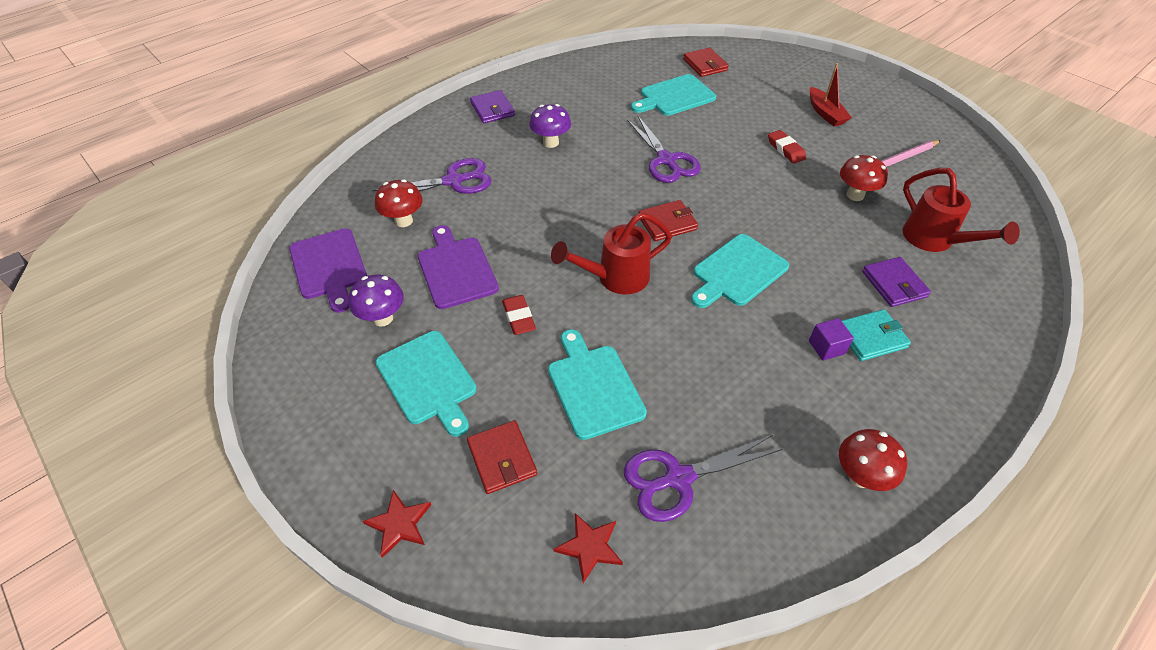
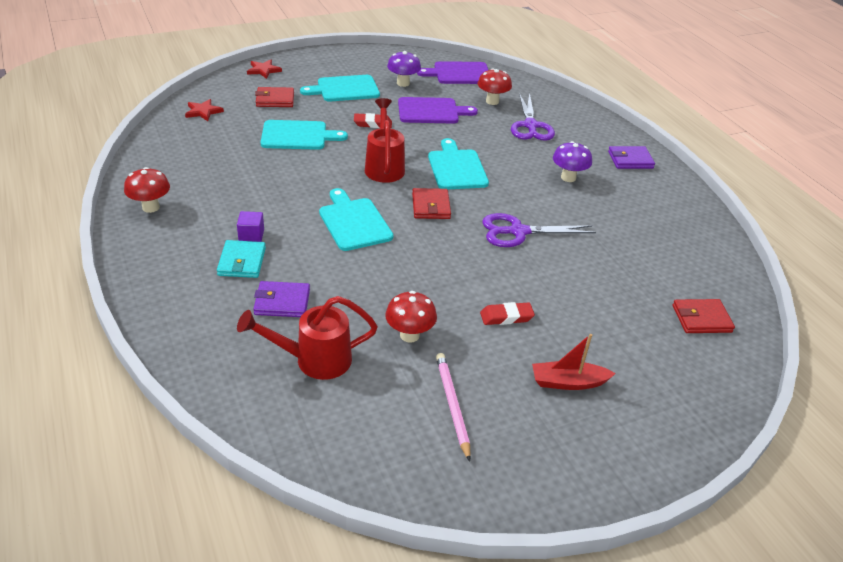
camera: 105 degrees right, 10 degrees down
(674, 96) = (631, 272): turquoise cutting board -> turquoise cutting board (456, 168)
(678, 478) = (213, 145): purple scissors -> none

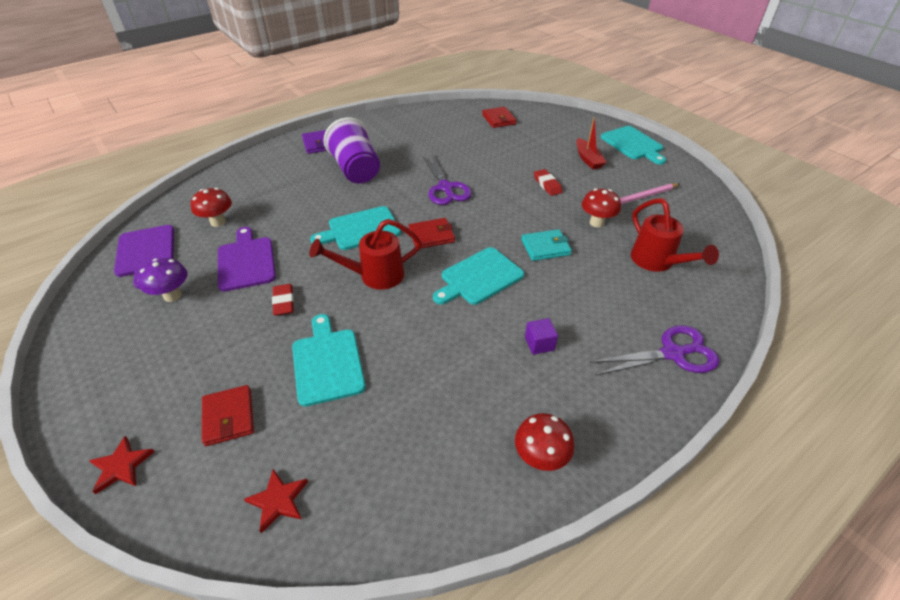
camera: 100 degrees left, 5 degrees up
(242, 262) = (581, 338): turquoise wallet -> turquoise wallet (545, 247)
(282, 302) = (612, 295): purple wallet -> none
(345, 89) = (191, 347): turquoise cutting board -> turquoise cutting board (633, 144)
(530, 126) = (269, 194): purple scissors -> purple scissors (673, 353)
(568, 177) = (356, 170): purple mushroom -> purple cup

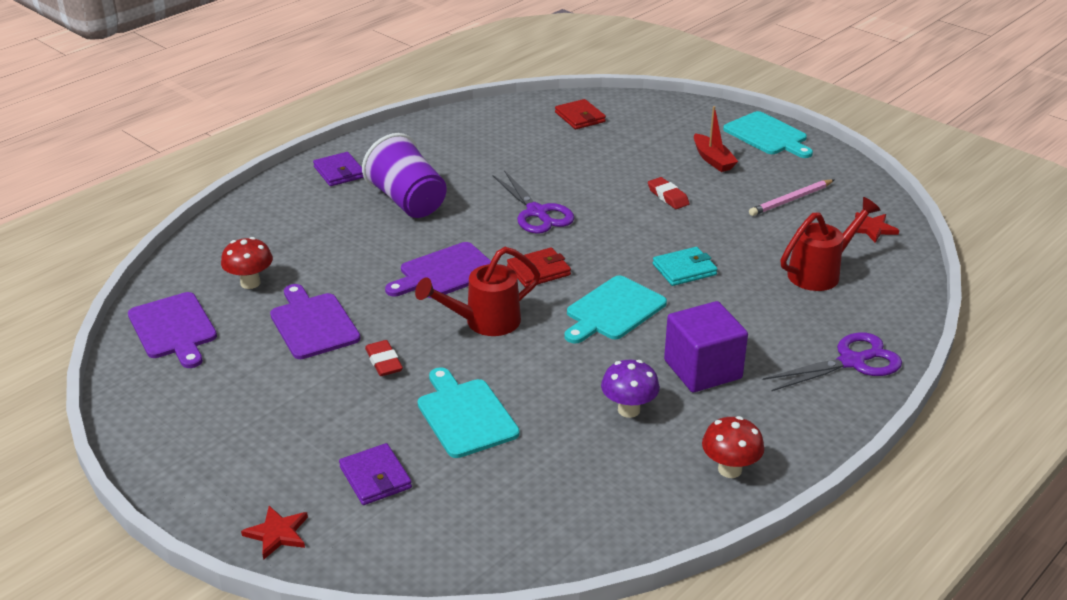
camera: 10 degrees left, 10 degrees down
(173, 295) = (238, 370): purple mushroom -> purple mushroom (628, 410)
(229, 417) = (375, 477): red wallet -> purple wallet
(278, 500) = (467, 538): red star -> red star (872, 229)
(360, 229) = (445, 272): turquoise cutting board -> purple cutting board
(539, 344) = (702, 369): purple cube -> purple cube, size x2.12
(596, 222) = (740, 235): red mushroom -> none
(657, 262) = (821, 272): red watering can -> red watering can turned 90 degrees counterclockwise

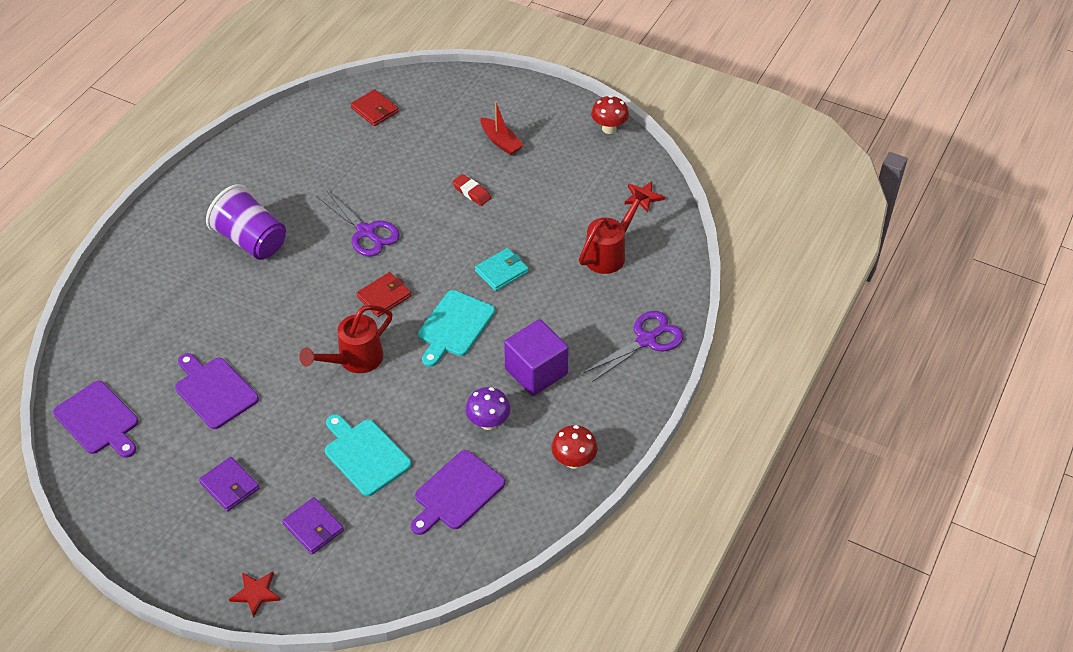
camera: 15 degrees left, 15 degrees up
(250, 283) = (145, 358): red mushroom -> red mushroom (609, 128)
(339, 172) = (179, 217): purple wallet -> purple wallet (230, 486)
(384, 362) = (285, 417): red eraser -> none
(445, 272) = (307, 314): purple cutting board -> purple cutting board (456, 493)
(767, 135) = (541, 103): turquoise cutting board -> none
(791, 200) = (573, 177): pink pencil -> none

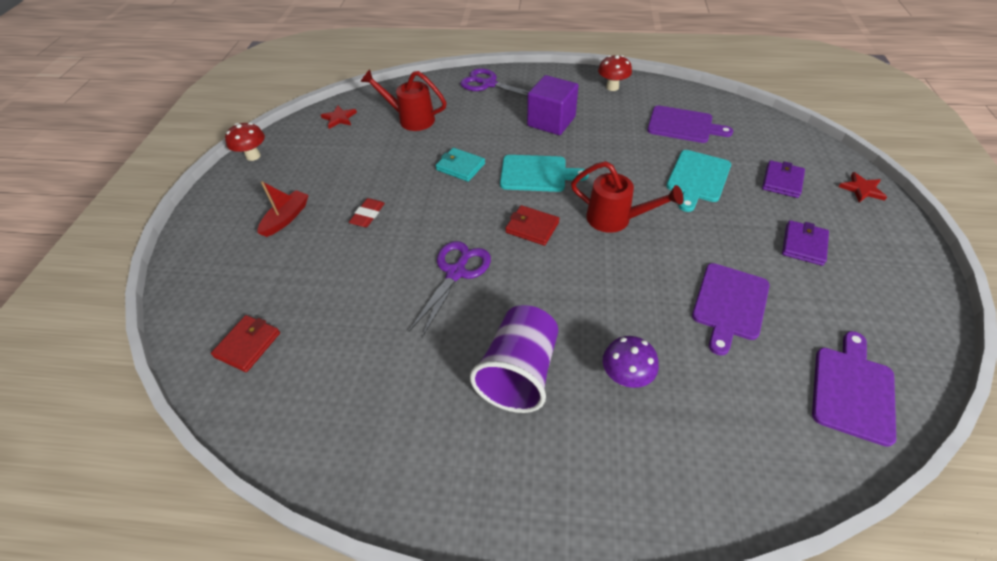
camera: 110 degrees left, 0 degrees up
(488, 422) = (614, 129): purple mushroom -> purple mushroom (625, 377)

